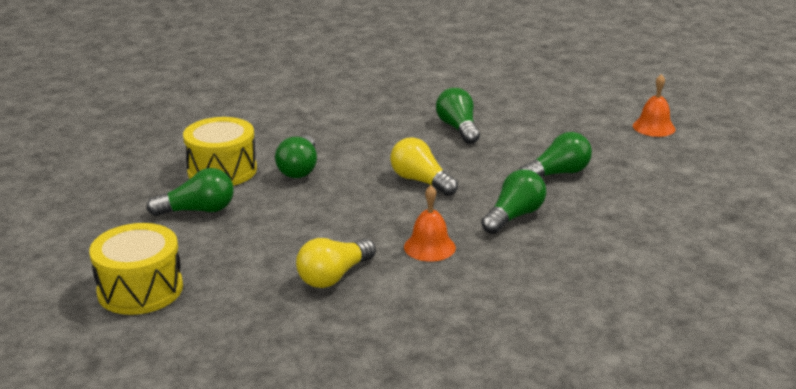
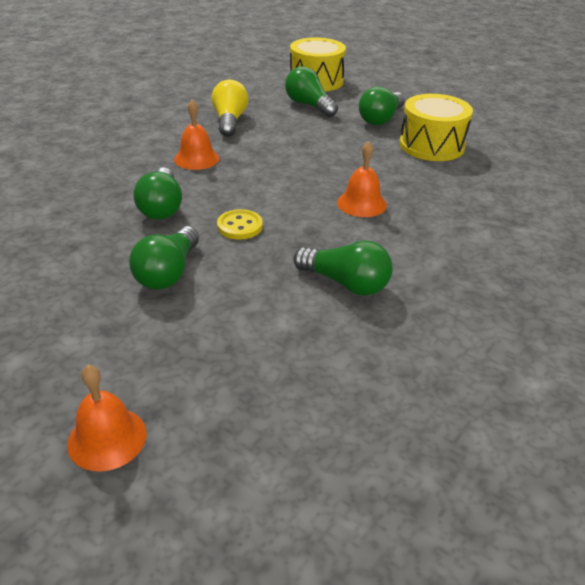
camera: 135 degrees right, 10 degrees up
(299, 169) = (387, 170): green light bulb -> green light bulb (309, 105)
(366, 158) = (361, 203): none -> orange bell
(421, 181) = (281, 203): yellow light bulb -> none
(474, 179) = (240, 226): none -> yellow button

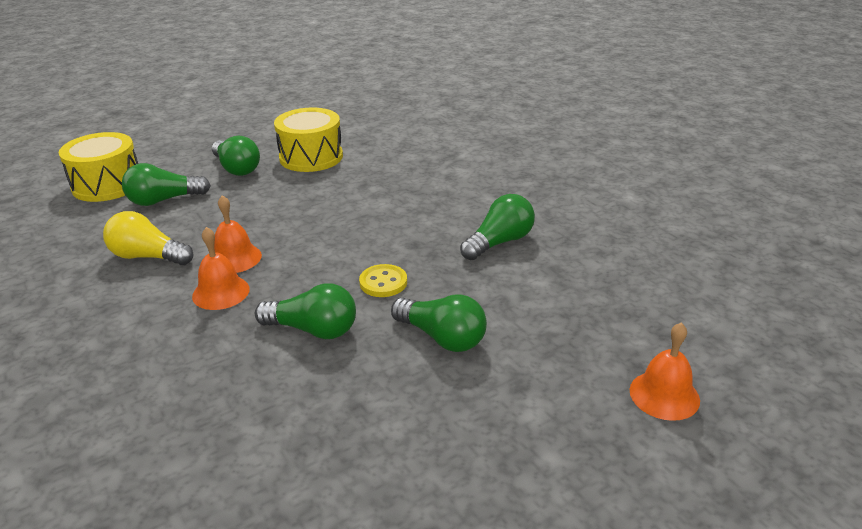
camera: 70 degrees left, 5 degrees down
(361, 203) = (385, 211): orange bell -> orange bell (235, 258)

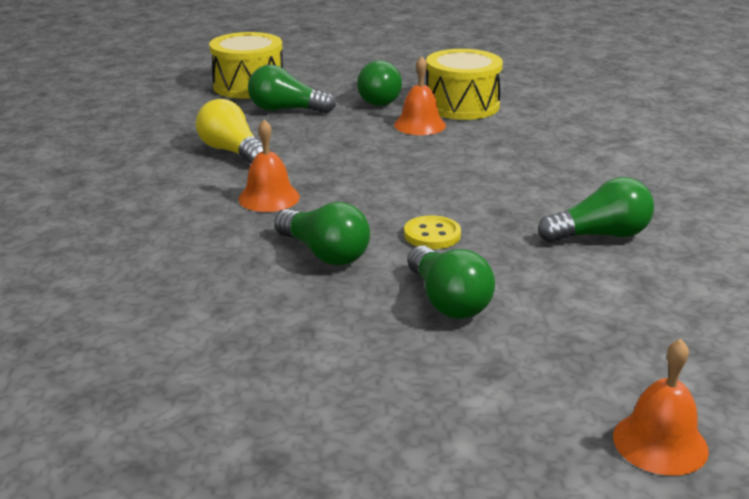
camera: 30 degrees right, 5 degrees down
(235, 258) = (306, 173): orange bell -> orange bell (419, 125)

